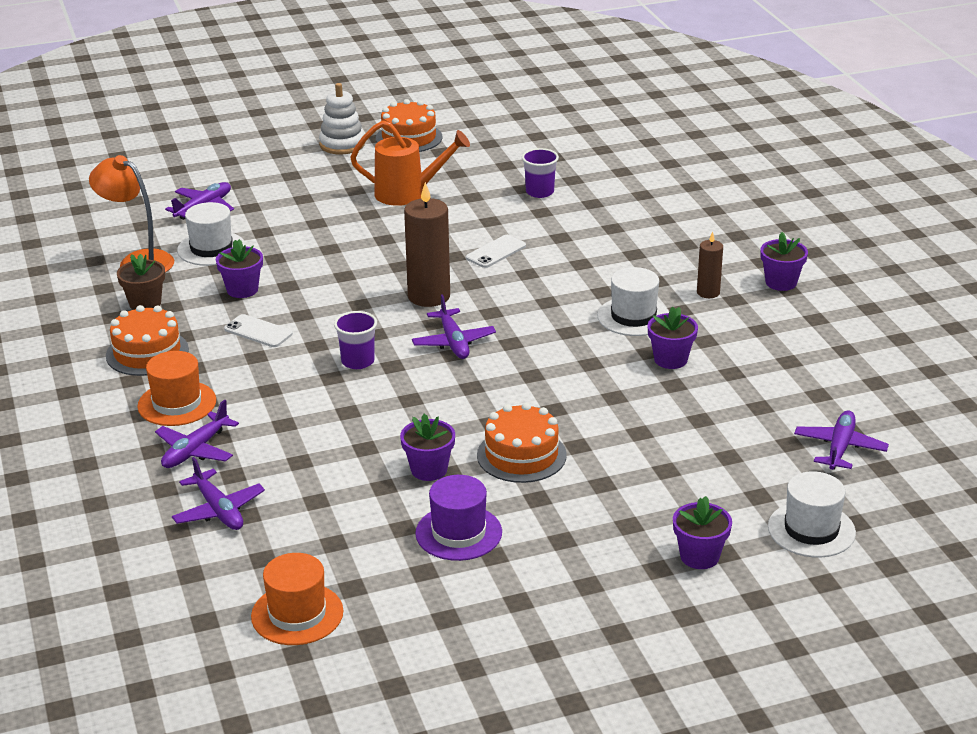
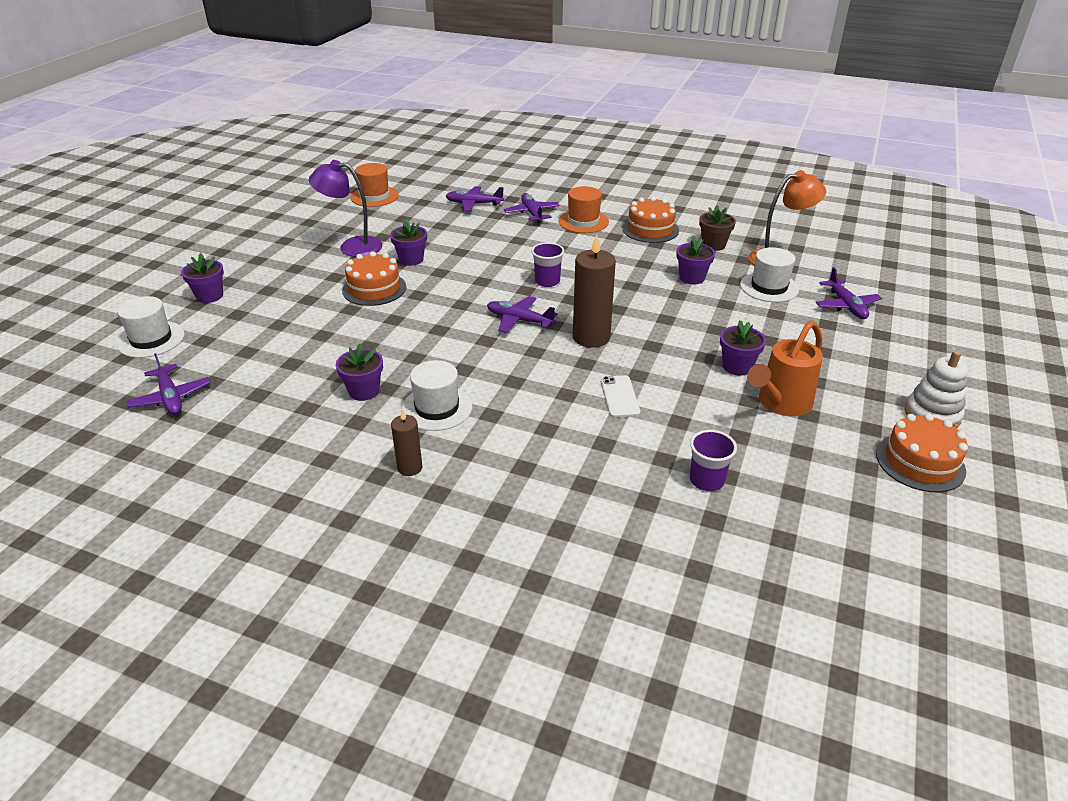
camera: 130 degrees right, 5 degrees up
(258, 331) = (629, 265): white phone -> none
(458, 533) = (352, 246): purple hat -> purple lamp
(781, 282) = (359, 523): purple flower pot -> purple flower pot (737, 366)

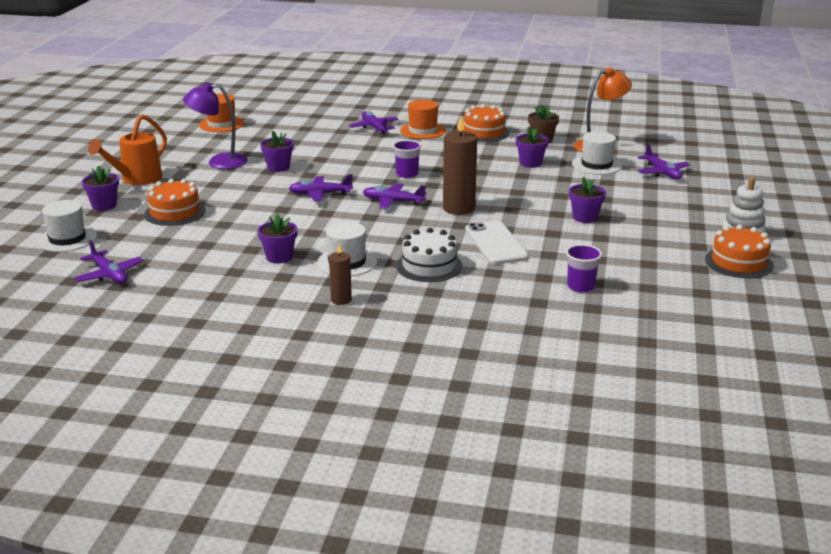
camera: 10 degrees left, 10 degrees down
(374, 289) = (254, 190): orange cake -> orange cake (175, 212)
(473, 204) = (318, 124): purple plane -> purple plane (320, 194)
(530, 424) = (429, 266): none -> white cake
(619, 396) = (496, 243): white phone -> white phone, size x1.61
(780, 403) = (625, 237): orange watering can -> orange watering can (137, 179)

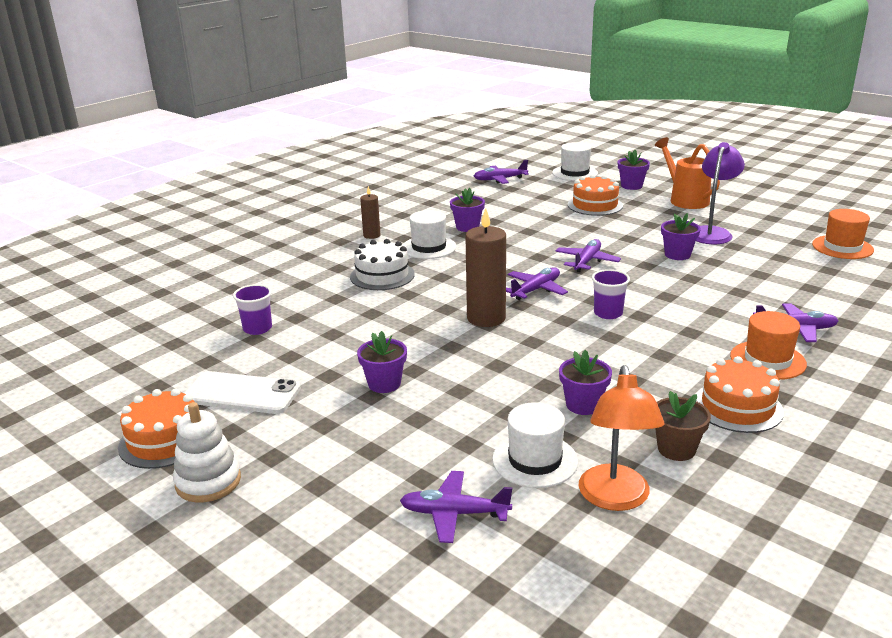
camera: 120 degrees right, 0 degrees up
(496, 243) = (386, 315): white phone -> white phone (242, 394)

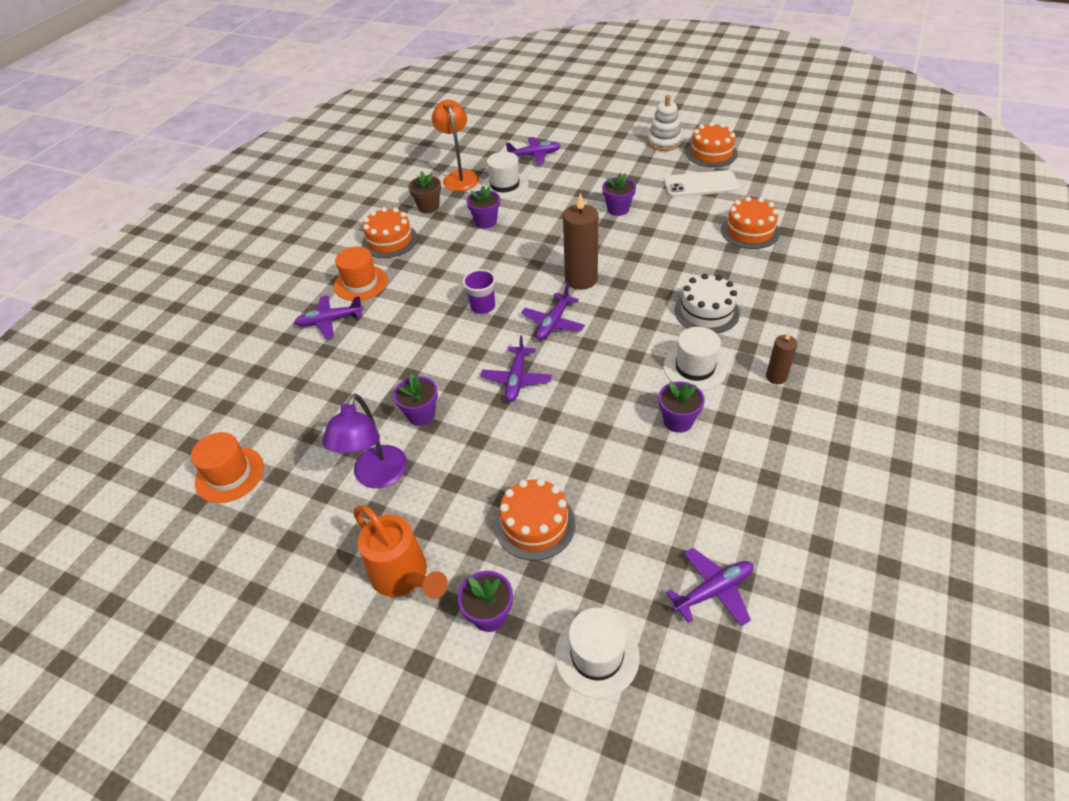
camera: 165 degrees right, 20 degrees up
(257, 328) = (749, 231): purple cup -> orange cake

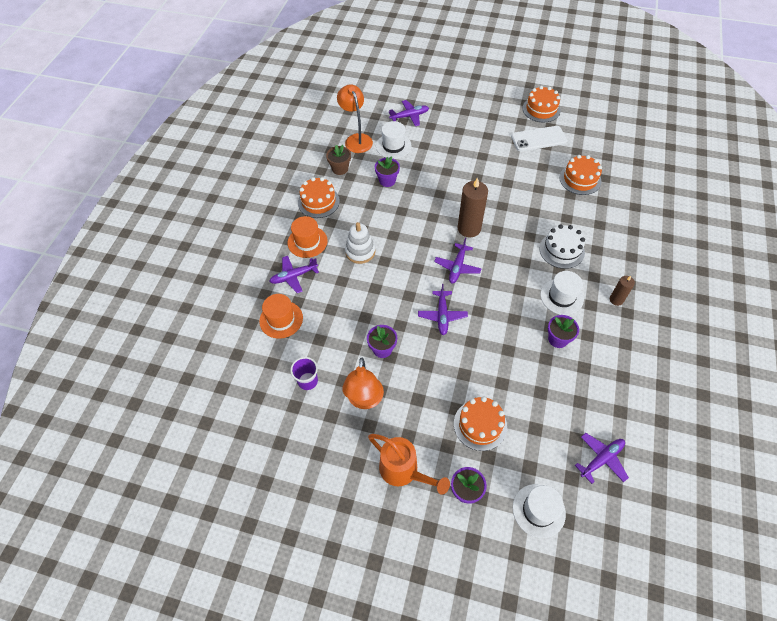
camera: 10 degrees left, 10 degrees up
(229, 474) = (260, 408): orange hat -> orange hat (281, 319)
(377, 477) = (365, 400): purple lamp -> orange lamp
(483, 306) = (403, 256): purple cup -> purple cup (307, 381)
(618, 209) = (483, 164): purple flower pot -> none
(664, 142) = (504, 100): white stacking toy -> white stacking toy (360, 252)

